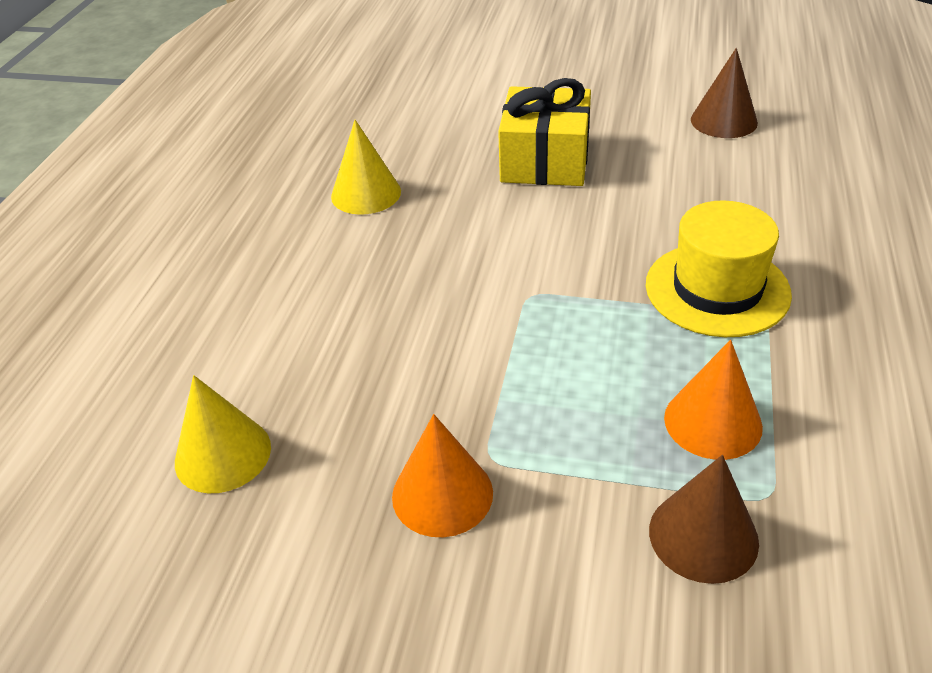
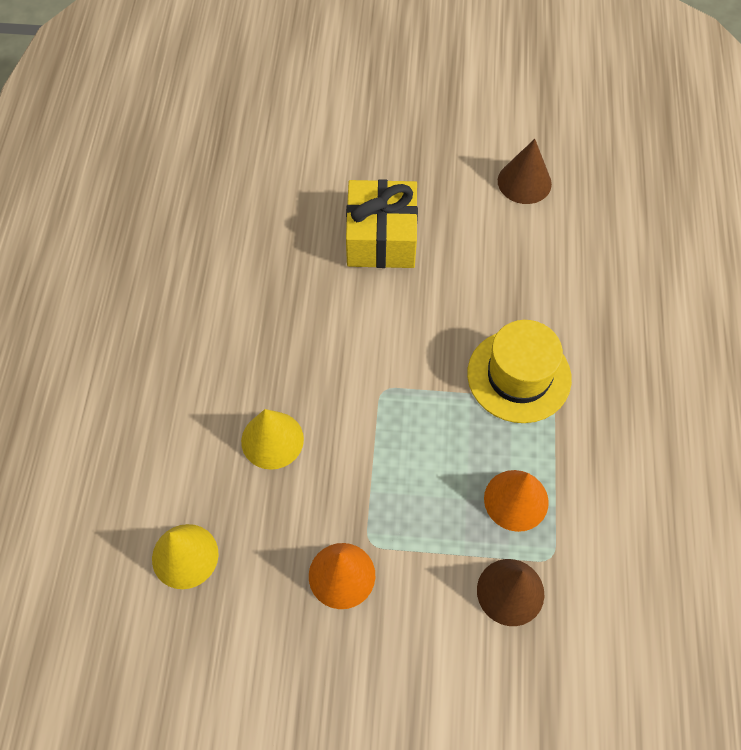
camera: 10 degrees left, 20 degrees up
(366, 193) = (239, 285): yellow cone -> yellow cone (272, 440)

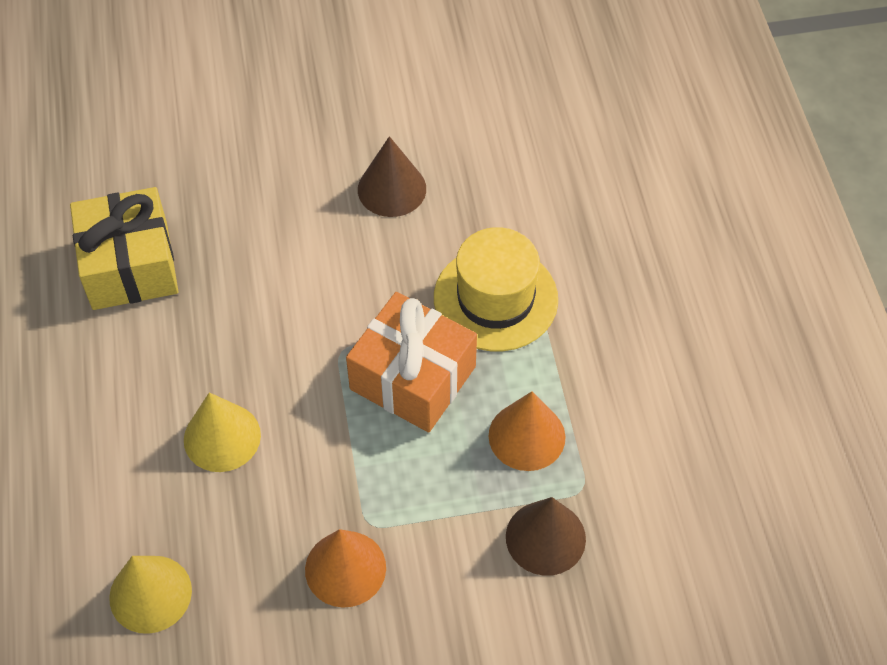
camera: 15 degrees left, 5 degrees down
(381, 238) = (294, 179): yellow gift -> yellow gift (130, 266)
(435, 427) = (413, 378): none -> orange gift
(524, 182) = (447, 80): brown cone -> brown cone (392, 189)

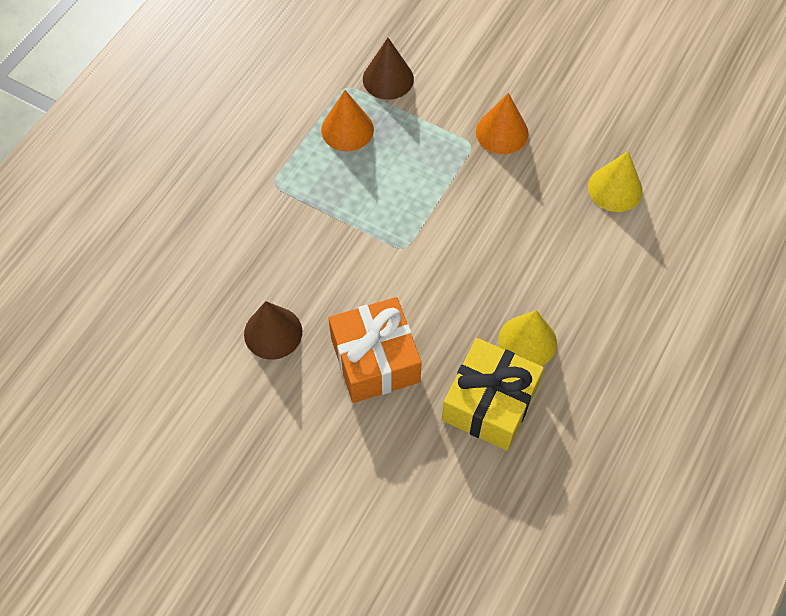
camera: 140 degrees left, 5 degrees up
(222, 437) = (514, 245): yellow cone -> yellow cone (527, 341)
(413, 378) = (377, 202): orange gift -> orange gift (375, 360)
(495, 298) = (285, 213): yellow hat -> none

